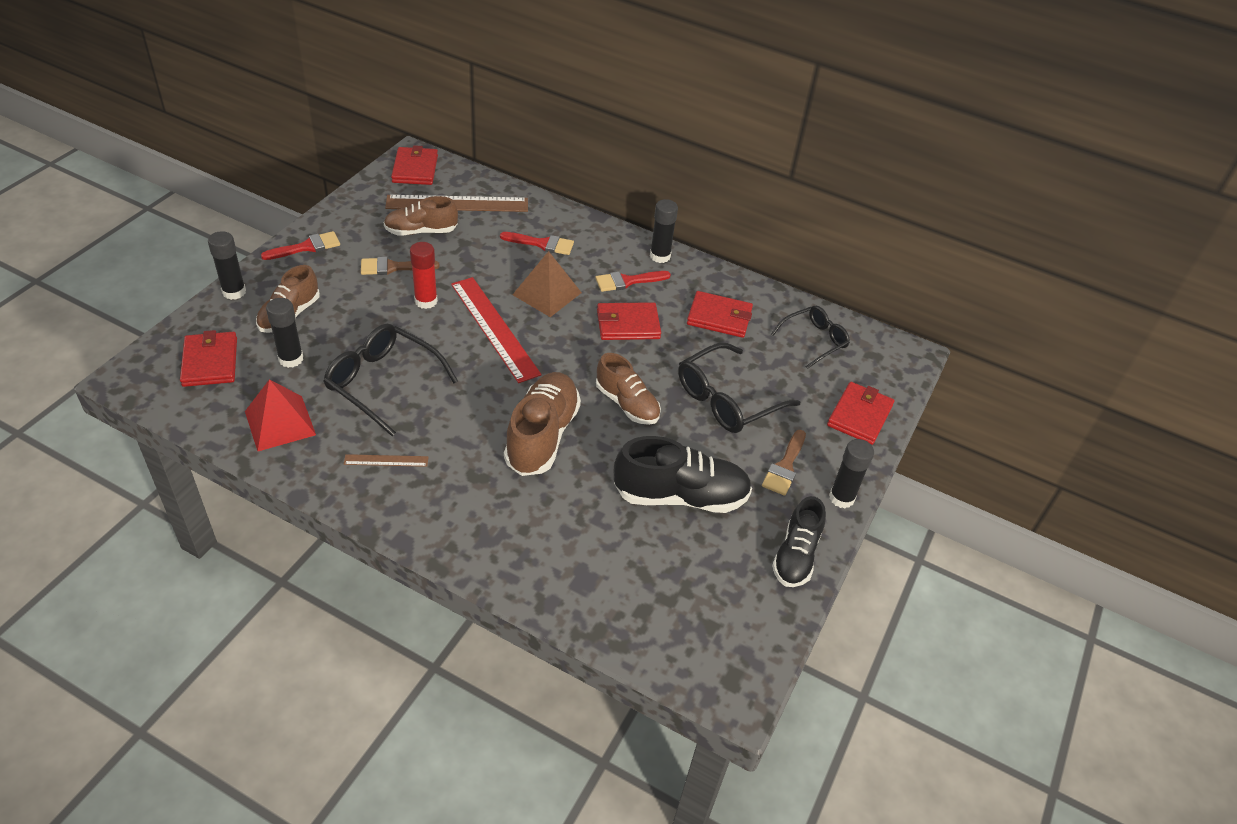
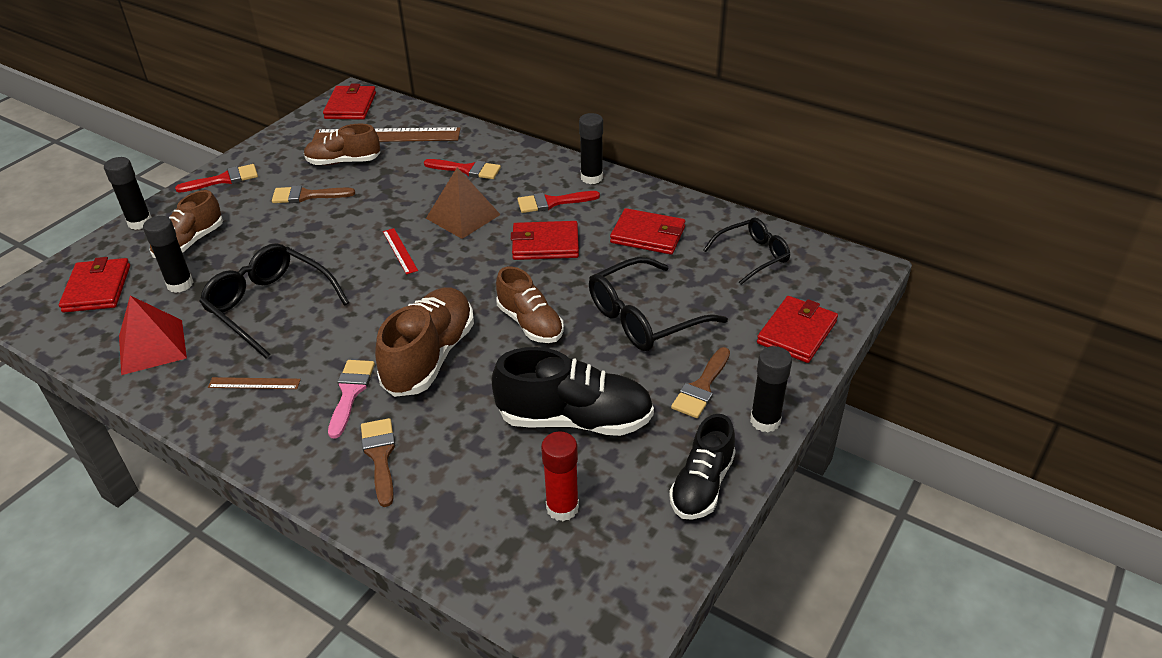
camera: 10 degrees right, 5 degrees down
(426, 301) = (333, 226): red glue stick -> red glue stick (562, 508)
(477, 470) = (350, 392): none -> pink brush
(494, 328) = (400, 251): red ruler -> red ruler, size x0.46
(516, 530) = (380, 456): none -> brown brush

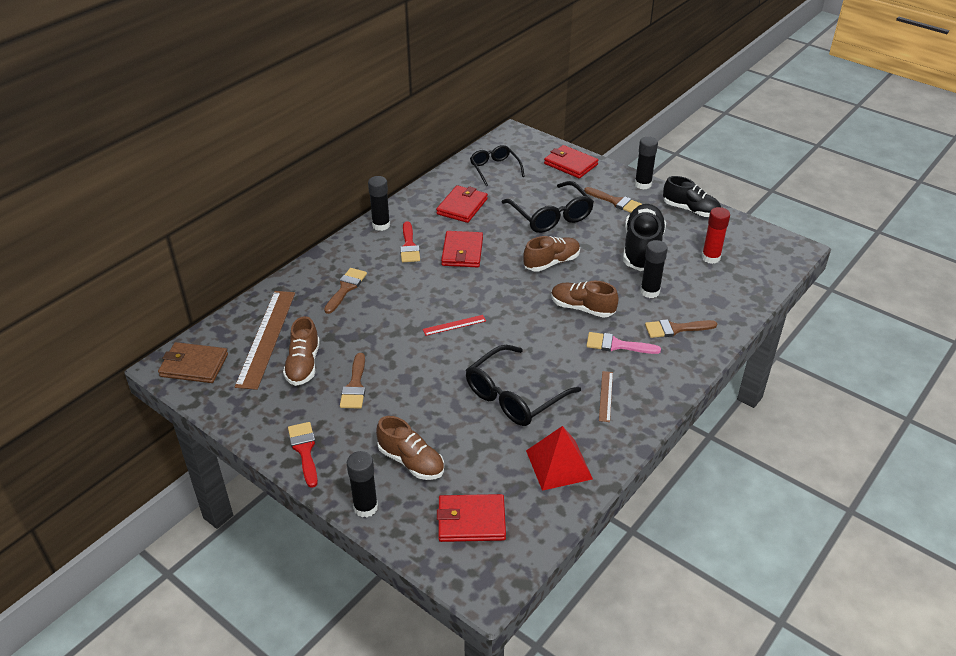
camera: 85 degrees left, 0 degrees up
(180, 284) = (475, 459): black glue stick -> black glue stick (649, 292)
(350, 106) = (194, 365): red wallet -> brown wallet
(429, 357) = (582, 308): brown shoe -> brown shoe, size x0.66
(463, 216) = (415, 291): brown pyramid -> none
(467, 169) = (346, 288): red brush -> brown brush

